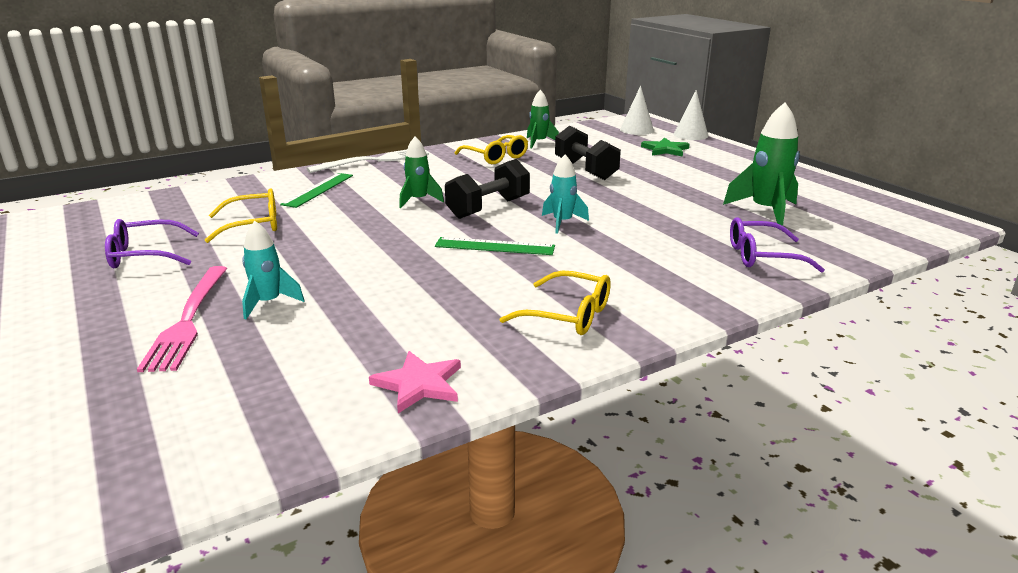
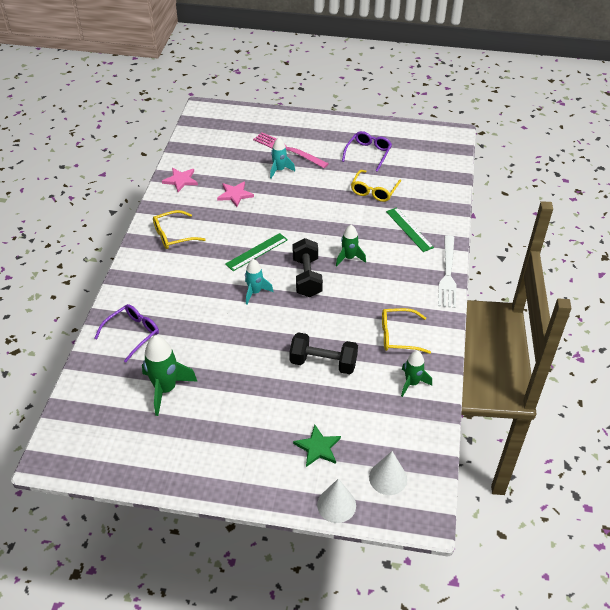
camera: 130 degrees right, 20 degrees up
(390, 311) = (235, 195): none -> pink star

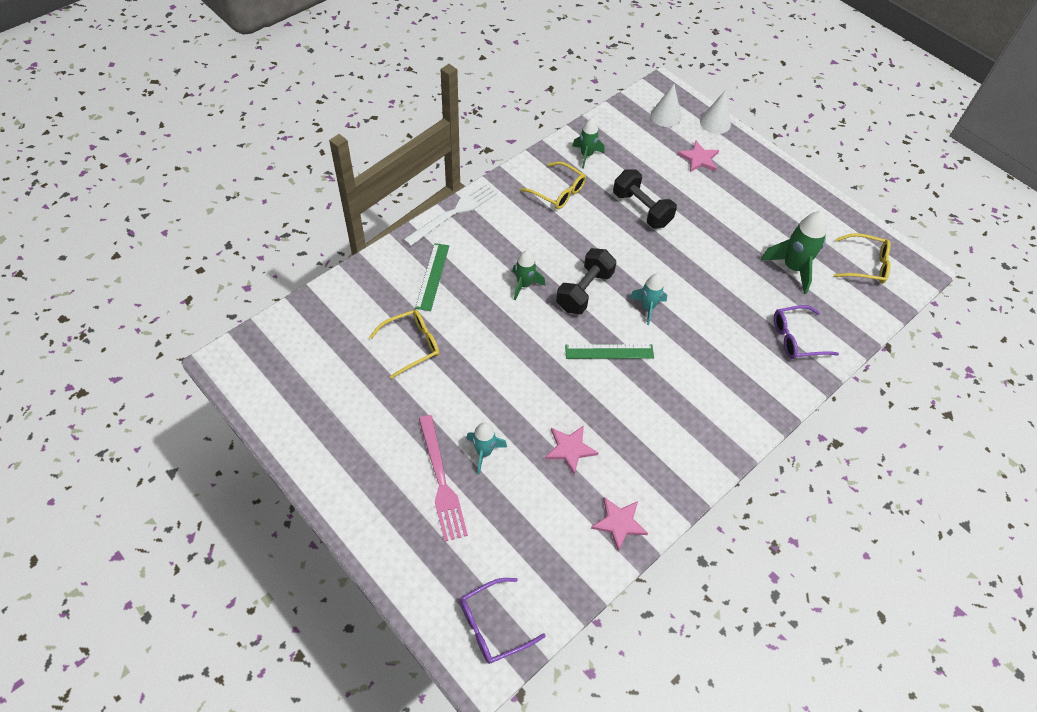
camera: 145 degrees left, 10 degrees up
(173, 235) = (684, 434): yellow glasses -> yellow glasses (865, 265)
(318, 447) = (699, 158): green star -> pink star
(368, 154) = (355, 403): purple glasses -> purple glasses (493, 625)

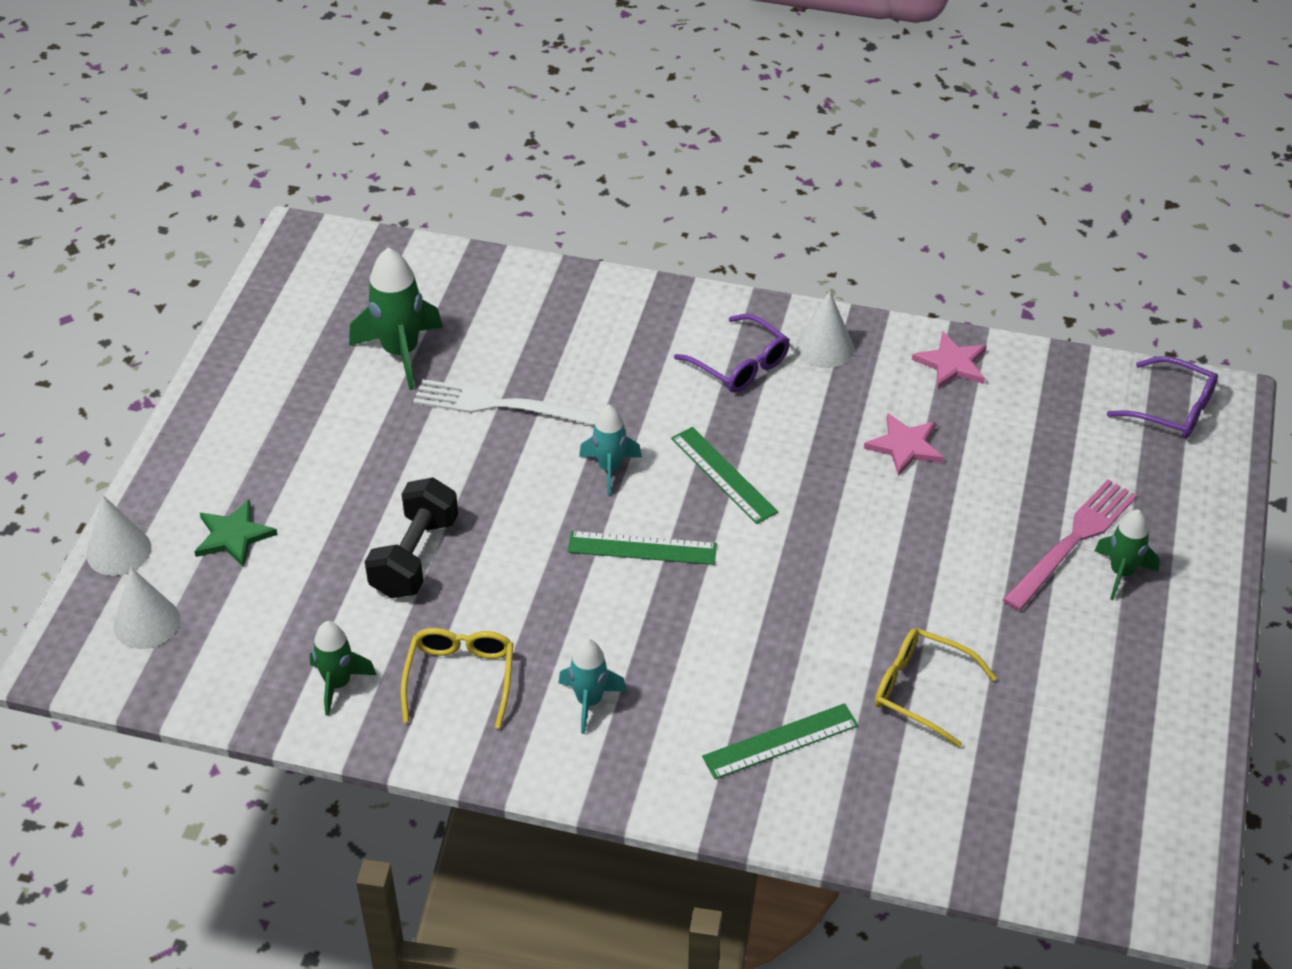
camera: 120 degrees left, 10 degrees down
(454, 213) = (627, 792): white fork -> white fork (502, 405)
(484, 452) = (994, 522): turquoise rocket -> turquoise rocket (589, 701)
(524, 285) = (693, 621): green rocket -> green rocket (1121, 573)
(584, 291) = (642, 548): black dumbbell -> green ruler
(677, 462) = (824, 347): none -> white cone
(699, 158) = (233, 536): pink star -> green star
(796, 338) = (530, 310): purple glasses -> purple glasses (740, 364)
(865, 265) = (333, 287): yellow glasses -> none

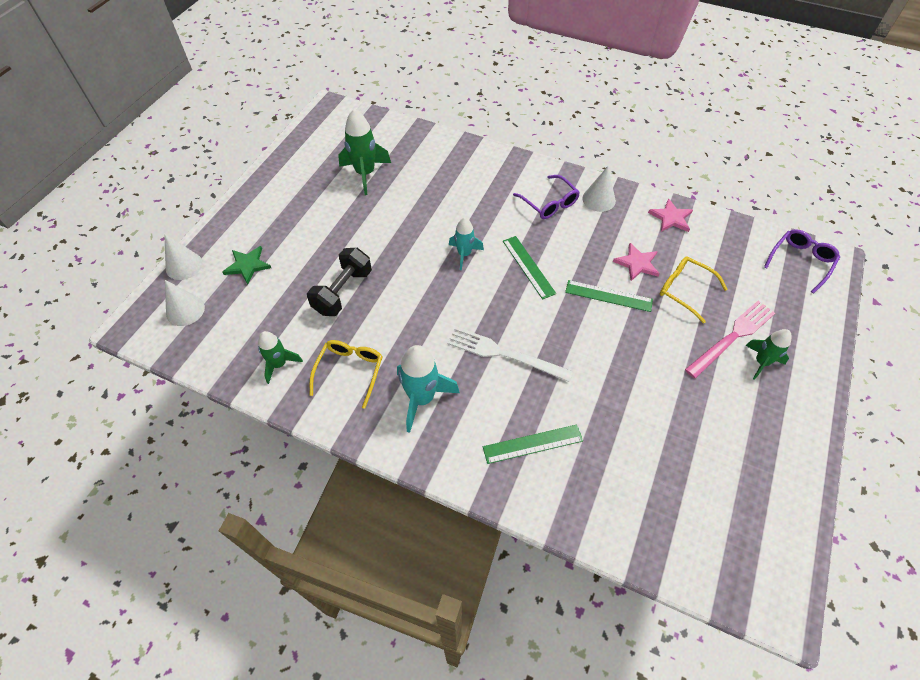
camera: 10 degrees right, 10 degrees up
(502, 405) = (412, 210): white fork -> white fork (504, 354)
(589, 701) = (422, 398): turquoise rocket -> turquoise rocket, size x1.60
(642, 548) = (473, 305): green ruler -> green ruler (608, 296)
(921, 690) = (626, 423): yellow glasses -> yellow glasses (684, 290)
(1172, 409) = (800, 262): purple glasses -> purple glasses turned 90 degrees counterclockwise

